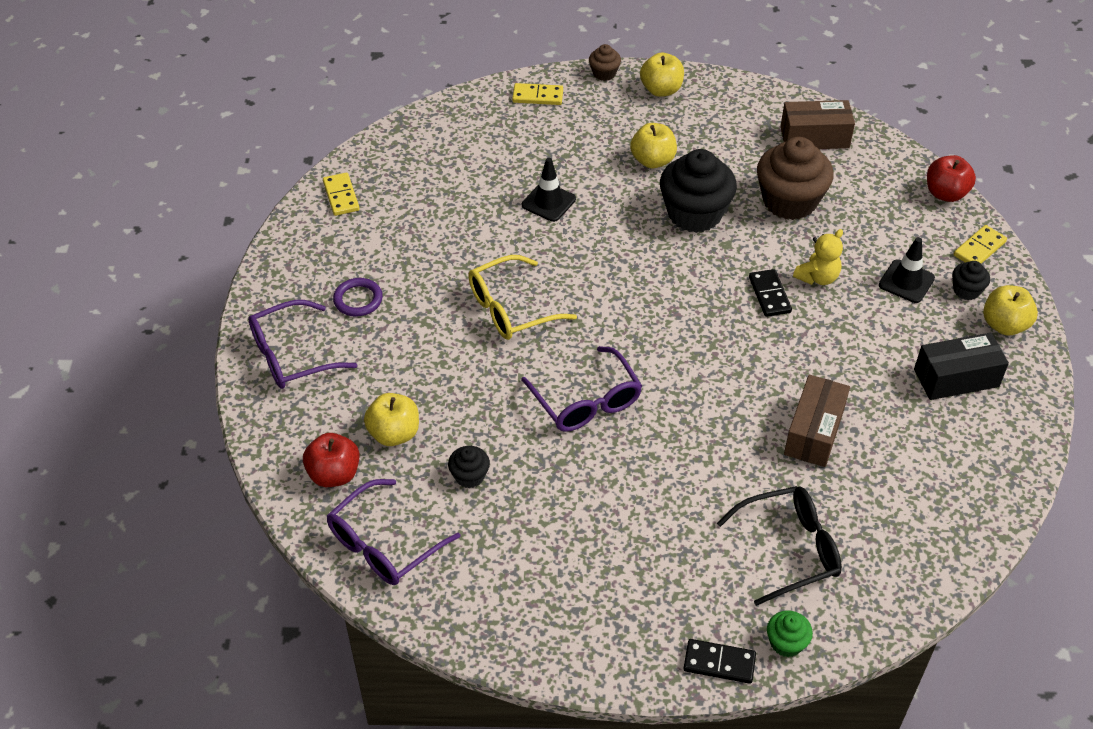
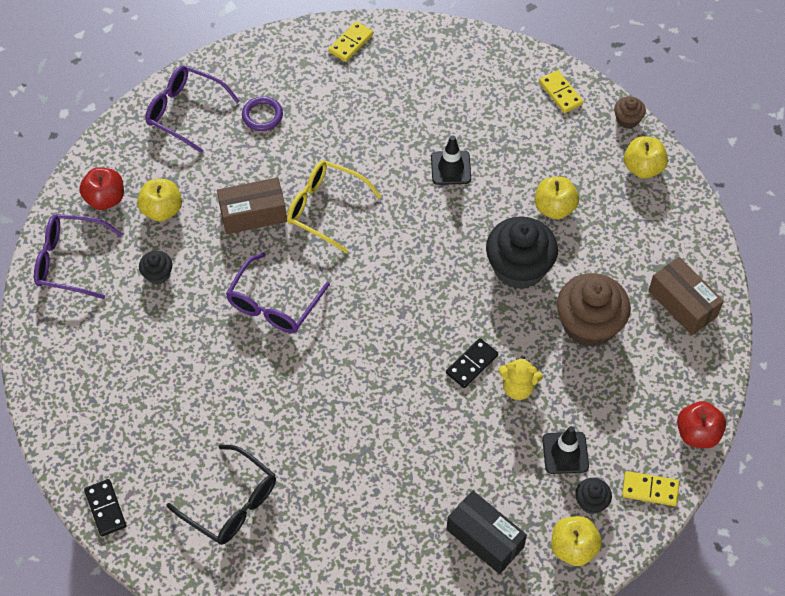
camera: 55 degrees right, 10 degrees up
(786, 643) = (149, 542): green cupcake -> none
(814, 432) = (353, 465): brown box -> brown box (253, 214)

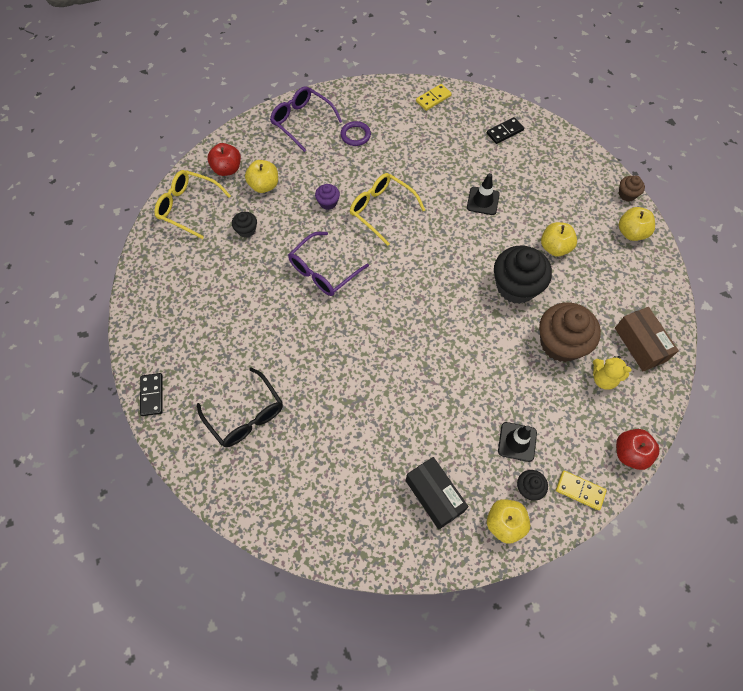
camera: 15 degrees right, 5 degrees up
(70, 261) = (188, 207): purple glasses -> yellow glasses
(253, 214) = (328, 202): brown box -> purple cupcake
(472, 364) = (460, 352): black domino -> black domino (504, 132)
(518, 387) = (492, 379): yellow teddy bear -> yellow teddy bear (603, 378)
(560, 93) = (580, 164): yellow domino -> none

